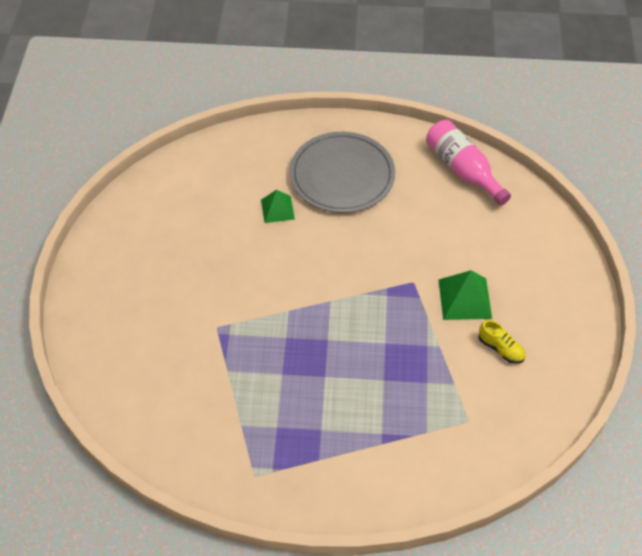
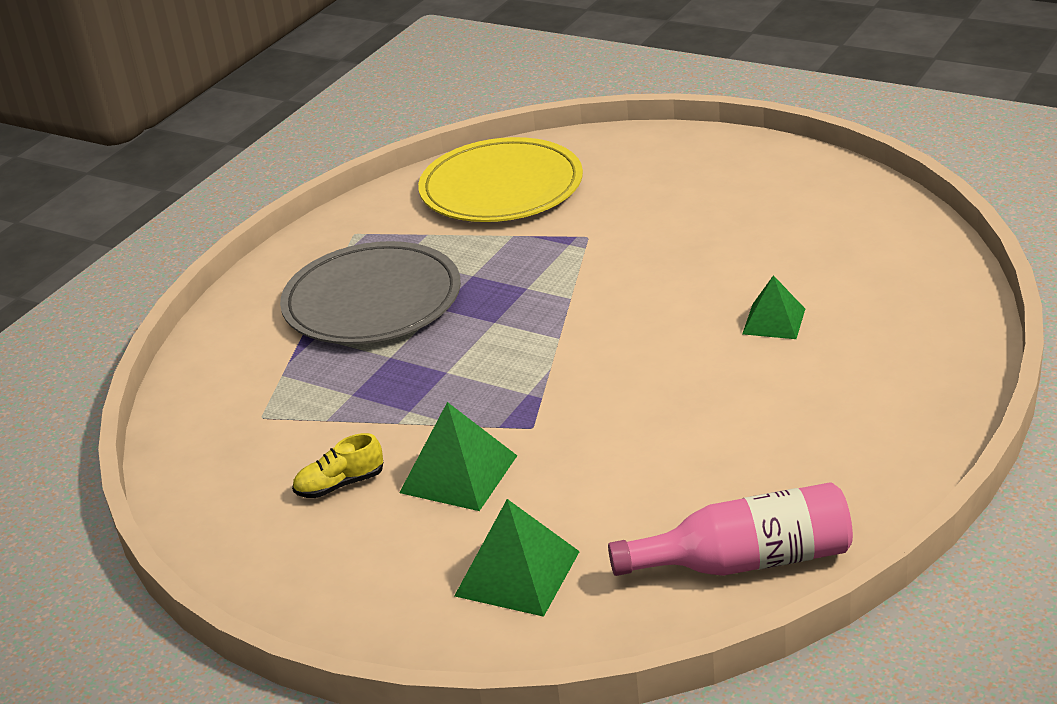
camera: 120 degrees right, 20 degrees down
(167, 405) = (501, 187): none -> yellow plate
(342, 175) = (813, 403): grey plate -> grey plate (372, 300)
(517, 246) = (517, 573): none -> green pyramid

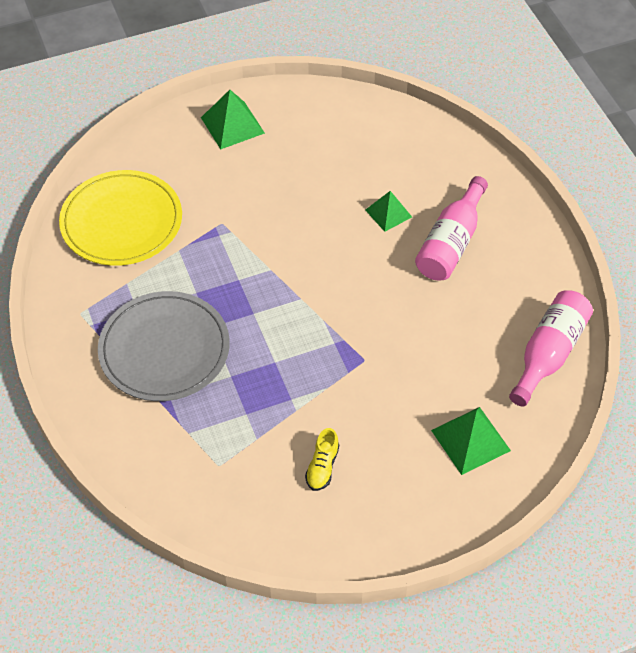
camera: 55 degrees left, 20 degrees up
(459, 474) = (369, 413): green pyramid -> green pyramid (232, 125)
(802, 387) = (451, 243): none -> pink bottle

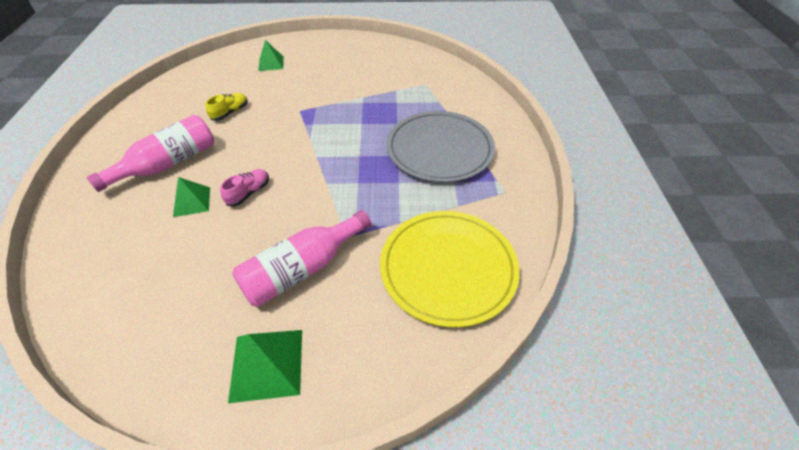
camera: 160 degrees left, 5 degrees down
(322, 467) = (363, 71): yellow shoe -> yellow shoe (230, 112)
(341, 237) = (249, 193): none -> pink shoe
(470, 440) = (271, 63): green pyramid -> green pyramid, size x0.67
(549, 353) = (183, 87): pink bottle -> pink bottle (302, 269)

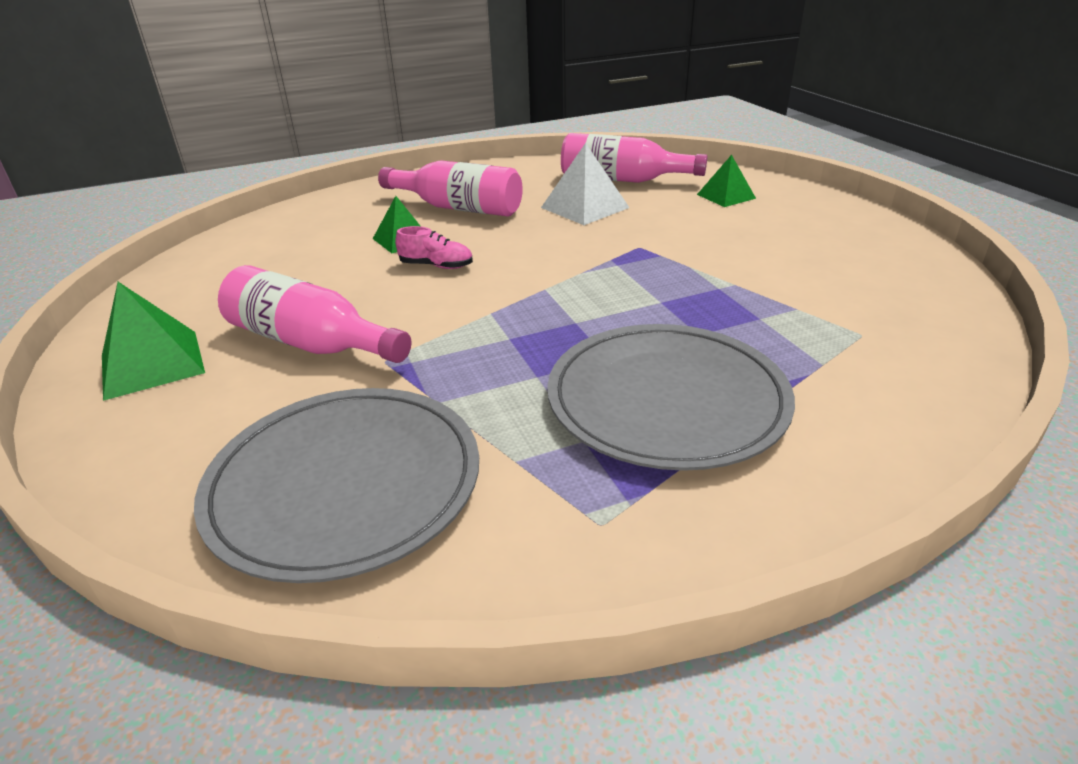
camera: 70 degrees right, 15 degrees down
(207, 87) = (622, 180): none -> pink bottle
(230, 112) = (585, 207): yellow shoe -> white pyramid
(448, 268) = (345, 484): yellow plate -> grey plate

